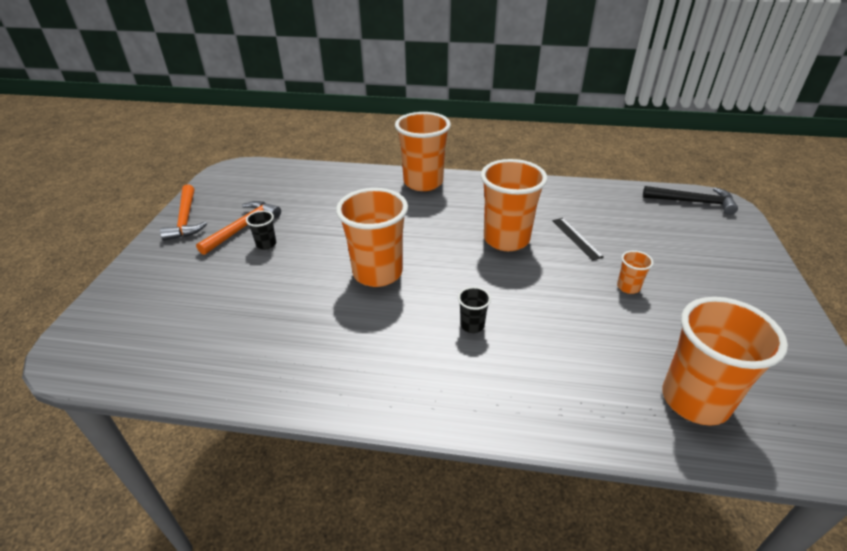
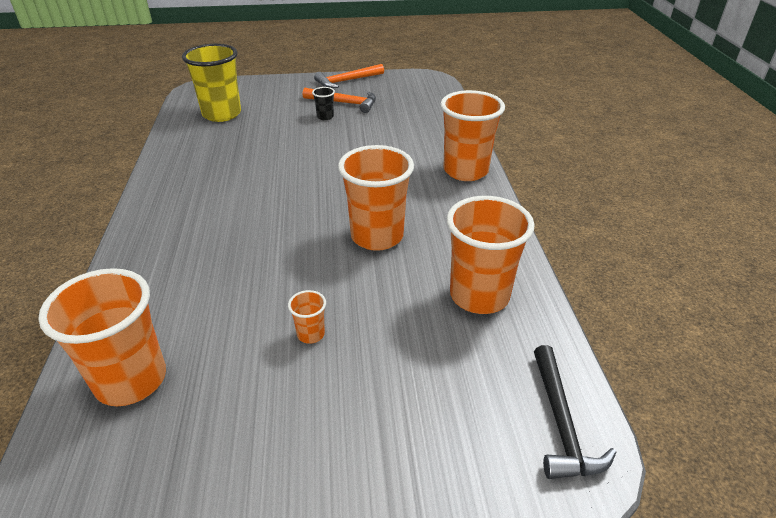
camera: 75 degrees right, 0 degrees up
(187, 331) = (222, 114): none -> yellow cup
(377, 273) = (299, 171): orange cup -> orange cup (479, 296)
(472, 325) = (235, 228): black cup -> none
(576, 238) = (399, 289): black ruler -> none

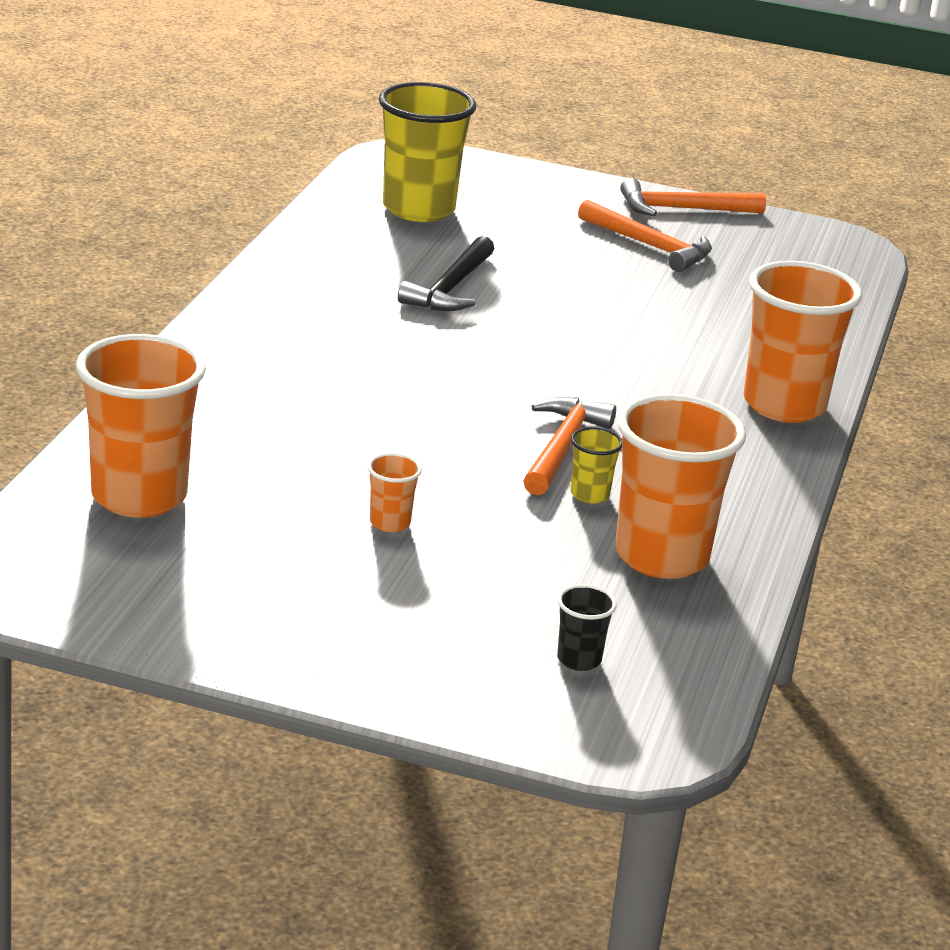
camera: 20 degrees right, 10 degrees down
(325, 117) = (598, 259): black cup -> black cup (579, 659)
(377, 236) = (562, 447): orange cup -> orange hammer
(412, 265) = (589, 494): none -> yellow cup
(561, 424) = (657, 702): black hammer -> black hammer (450, 288)

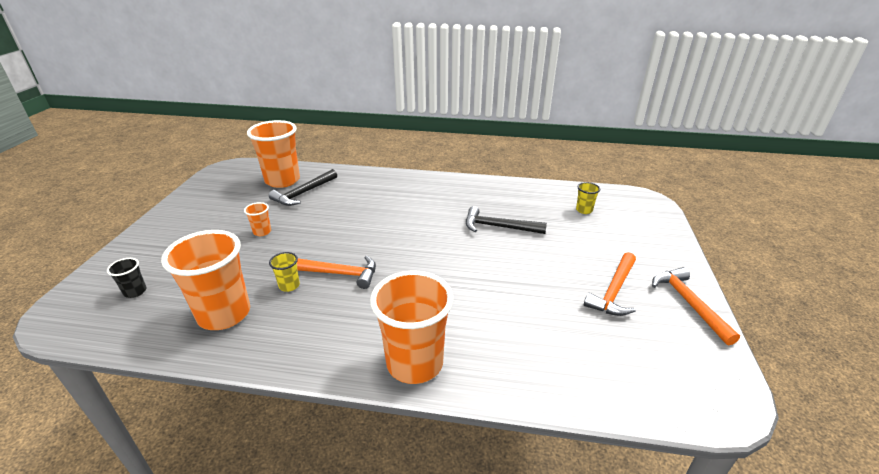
camera: 85 degrees right, 5 degrees up
(225, 470) = (303, 193): none -> black hammer
(418, 209) = (584, 210): yellow cup -> yellow cup, size x0.43

